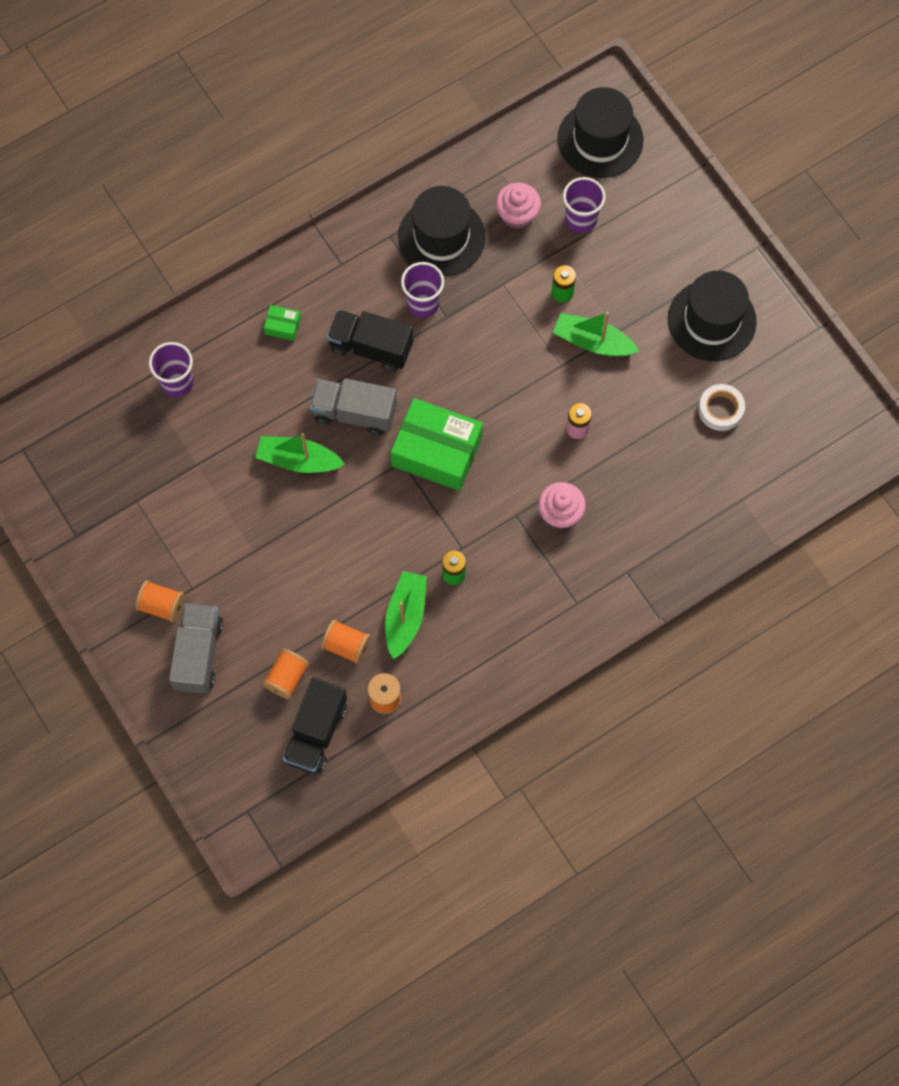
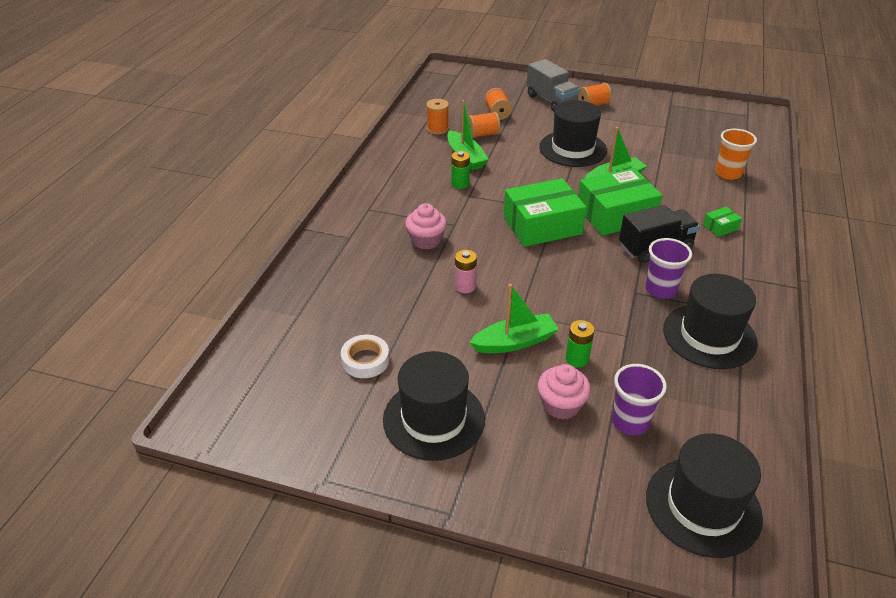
camera: 140 degrees right, 30 degrees down
(177, 382) = (728, 173): purple cup -> orange cup
(280, 542) = (573, 149): none -> black hat
(316, 732) = (457, 105): black truck -> none
(354, 413) = (615, 214): grey truck -> green box
(517, 214) = (682, 390): pink cupcake -> pink cupcake (561, 405)

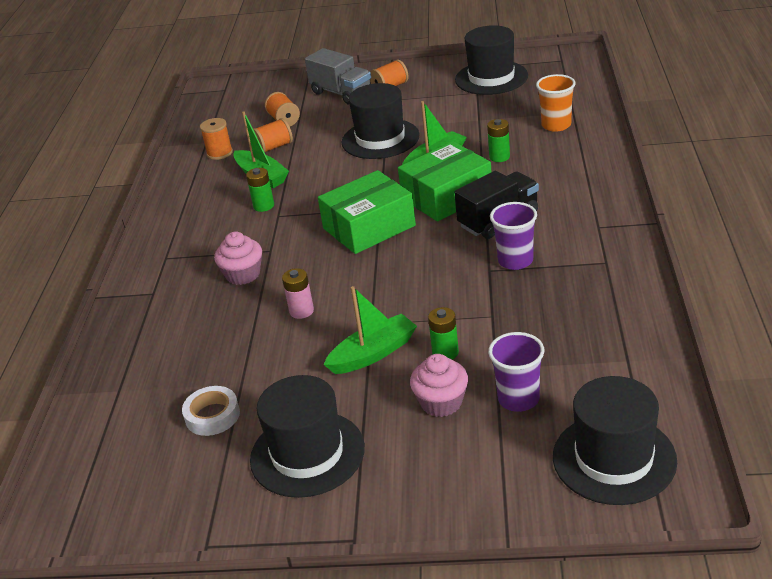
camera: 10 degrees left, 5 degrees down
(671, 190) = (499, 157): none -> green battery
(709, 336) = (578, 293): black hat -> black hat (491, 78)
(720, 227) = (562, 182): green box -> none

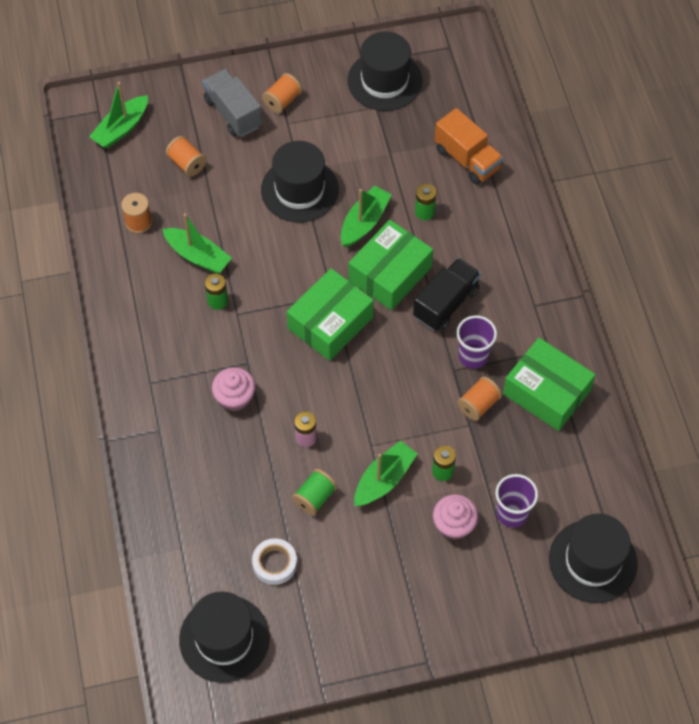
camera: 20 degrees left, 25 degrees up
(238, 99) = (121, 128): none -> green boat
(274, 147) = (193, 209): orange spool -> orange spool (478, 404)
(287, 362) = (314, 498): none -> green spool
(307, 453) = (366, 590): black hat -> black hat (224, 638)
(341, 93) = (233, 113): grey truck -> grey truck turned 150 degrees counterclockwise
(556, 125) = (467, 159): orange cup -> orange truck
(593, 295) = (546, 392): none -> green box

